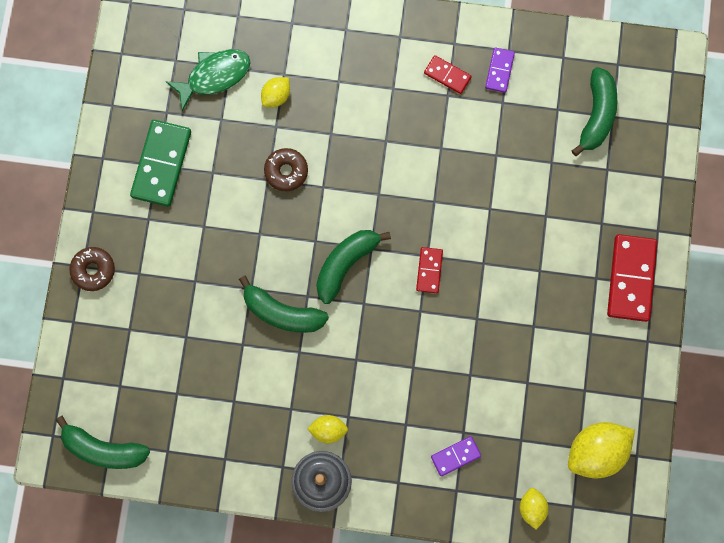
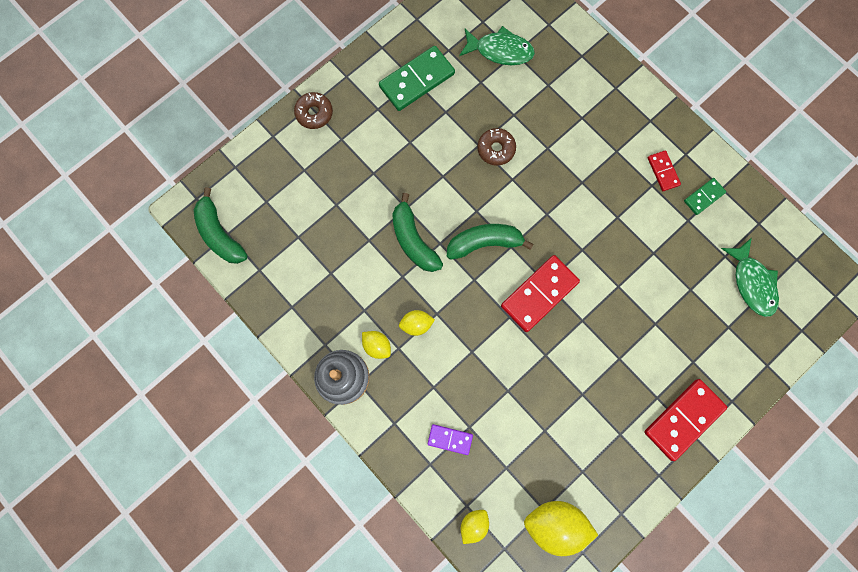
camera: 40 degrees right, 0 degrees up
(276, 96) = (531, 95): yellow lemon -> yellow lemon (416, 324)
(429, 270) = (539, 294): red domino -> red domino, size x1.87
(499, 71) = (703, 197): purple domino -> green domino
(596, 115) = (751, 282): green banana -> green fish

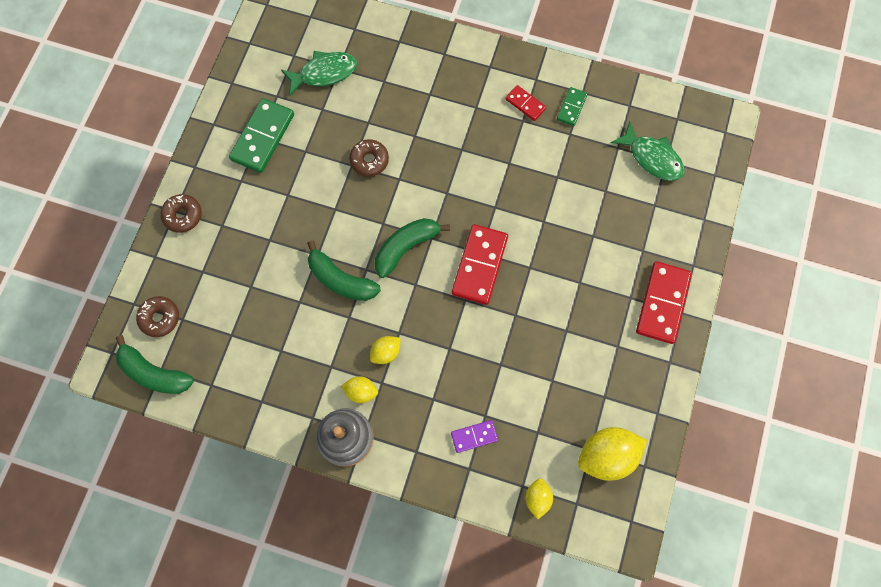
camera: 30 degrees left, 5 degrees down
(249, 190) = (160, 318): none -> brown donut

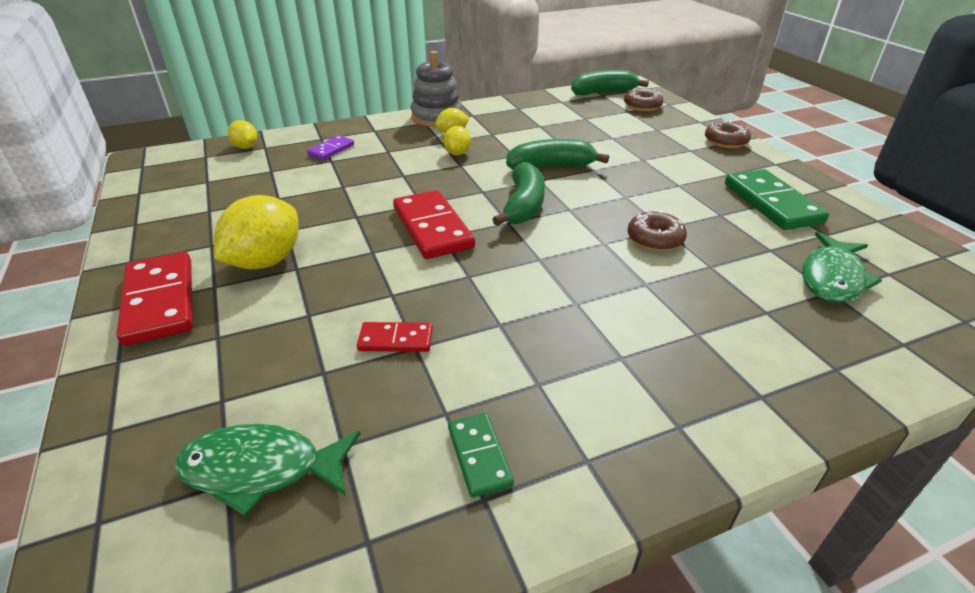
camera: 140 degrees right, 35 degrees down
(525, 104) = (559, 409): red domino -> red domino (396, 340)
(606, 455) = (186, 184): yellow lemon -> yellow lemon (266, 261)

